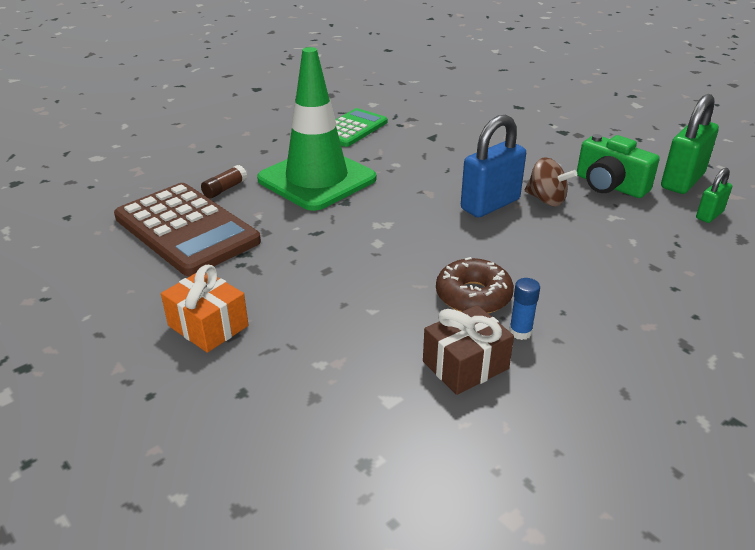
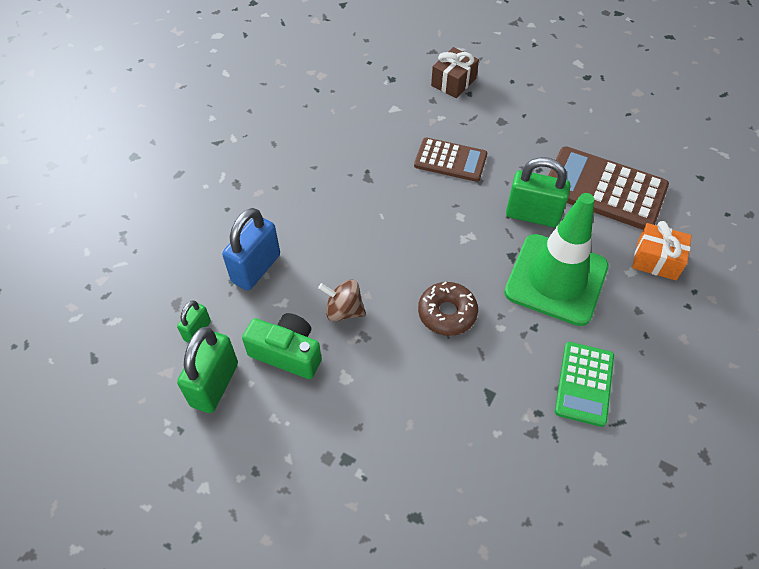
camera: 160 degrees right, 20 degrees up
(208, 326) = (518, 122): orange gift -> orange gift (656, 260)
(225, 189) = (620, 242): brown glue stick -> none
(293, 226) = (532, 215): none -> green padlock
(348, 300) = (450, 160): none -> brown calculator
(465, 365) = (363, 136): brown gift -> brown gift (453, 82)
(473, 296) = (373, 185): brown donut -> brown donut (447, 313)
(490, 204) = (391, 288): blue padlock -> blue padlock (256, 268)
(520, 332) = (337, 166): blue glue stick -> none

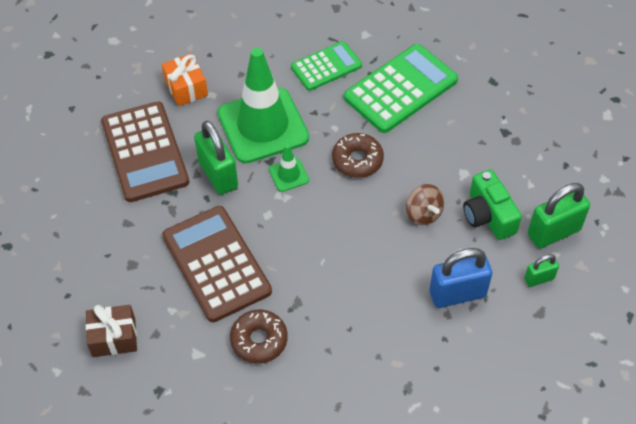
camera: 135 degrees left, 0 degrees up
(365, 140) = (259, 340): none -> brown donut
(450, 160) = (216, 264): brown calculator -> brown calculator, size x1.62
(484, 256) = (288, 175): none -> green traffic cone
(492, 420) = (401, 89): none -> green calculator

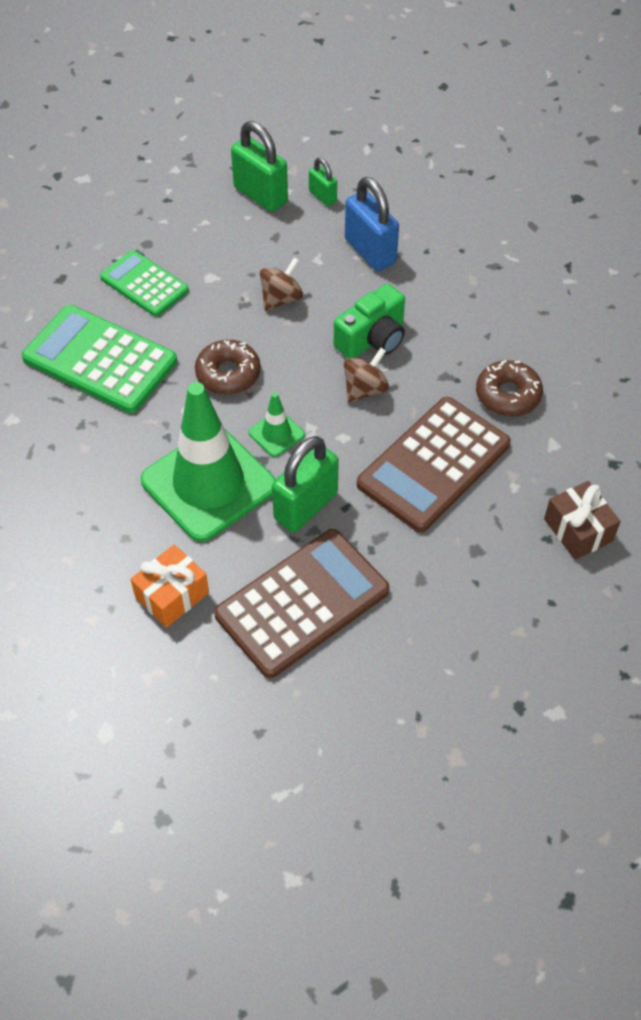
camera: 110 degrees left, 0 degrees up
(307, 242) = (365, 389): none -> brown spinning top
(326, 66) = (83, 445): green calculator -> green calculator (144, 284)
(488, 216) = (261, 247): green camera -> green camera (372, 339)

